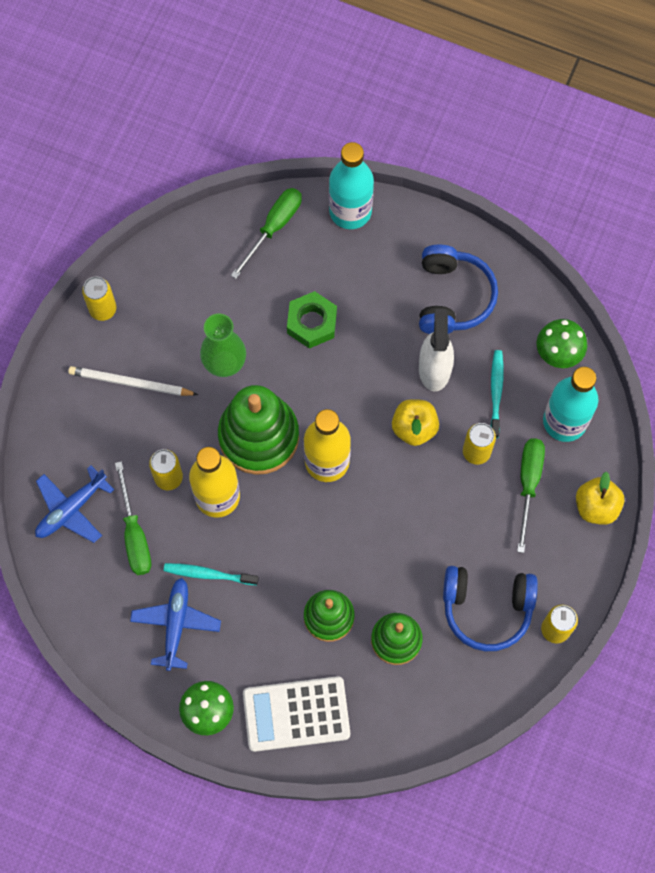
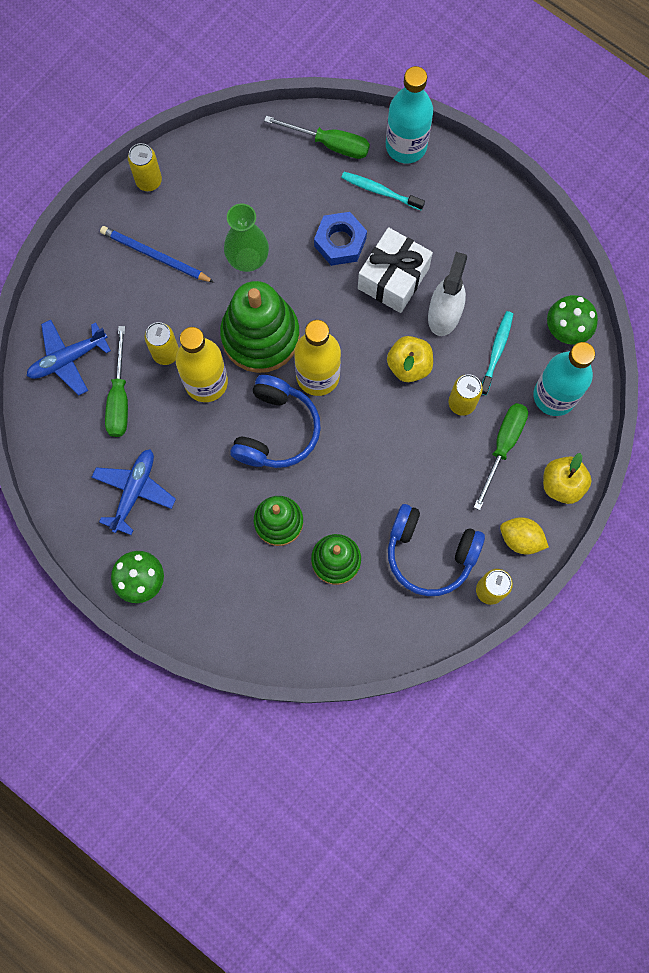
camera: 15 degrees right, 5 degrees up
(130, 383) = (155, 256): white pencil -> blue pencil
(208, 574) = (177, 452): turquoise toothbrush -> turquoise toothbrush (380, 191)
(274, 228) = (329, 144): green screwdriver -> green screwdriver turned 60 degrees clockwise
(296, 714) = (222, 604): white calculator -> none
(311, 323) = (340, 242): green nut -> blue nut
(374, 346) = (393, 278): none -> white gift
(452, 297) = (480, 251): blue headphones -> blue headphones (276, 430)
(571, 571) = (520, 539): none -> yellow lemon

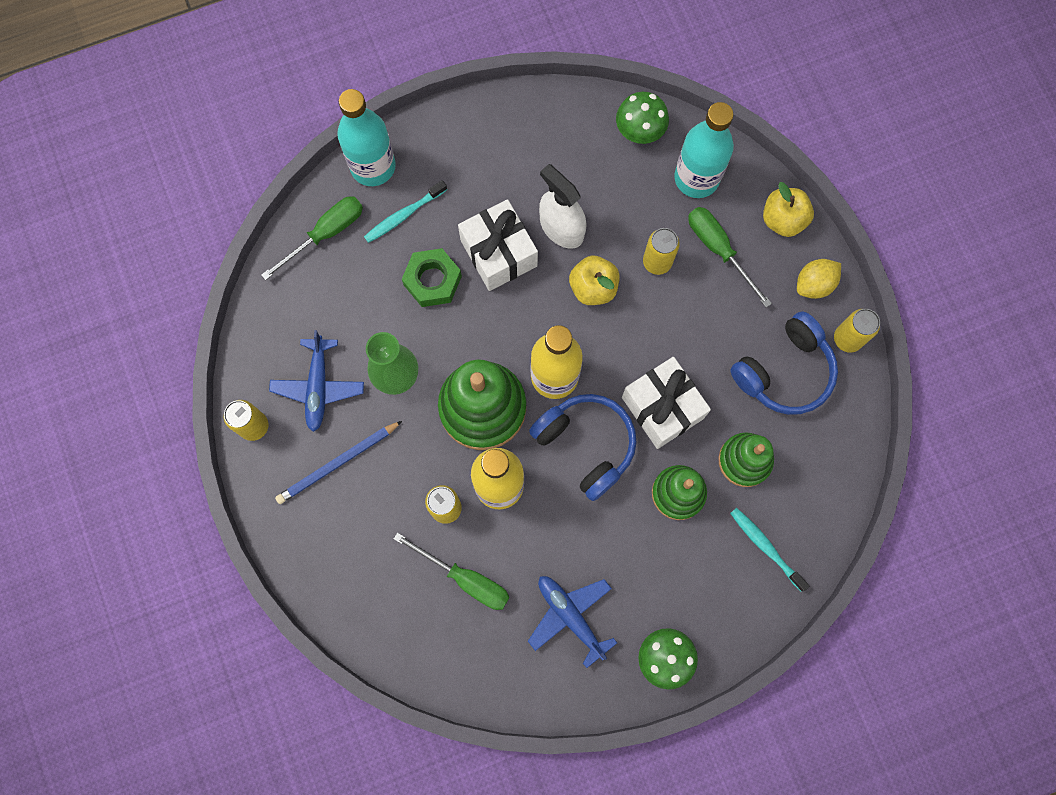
camera: 60 degrees left, 0 degrees up
(67, 359) = (394, 609): blue plane -> blue plane (318, 387)
(340, 242) = (432, 281): blue nut -> green nut
(341, 472) = (662, 408): none -> white gift
(496, 351) = (625, 203): turquoise toothbrush -> turquoise toothbrush (765, 547)

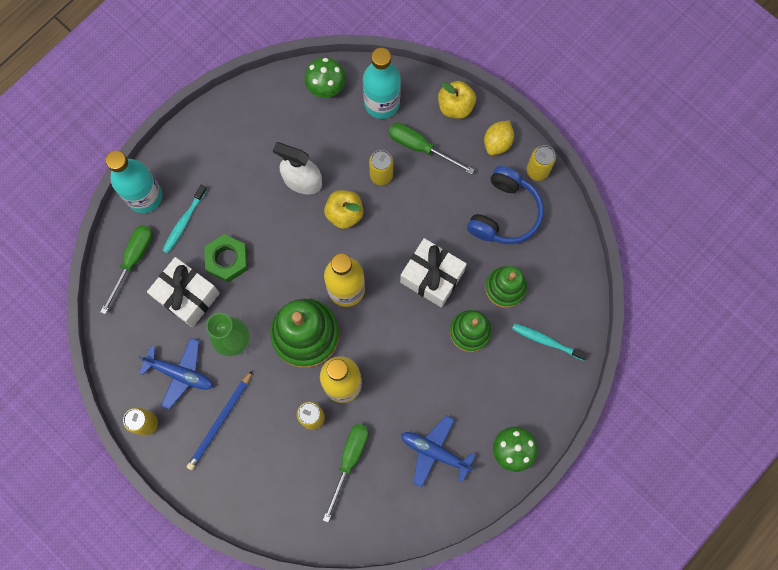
camera: 25 degrees left, 0 degrees up
(318, 387) = (180, 374): blue plane -> blue plane turned 45 degrees counterclockwise
(465, 579) = (349, 460): green screwdriver -> green screwdriver turned 75 degrees counterclockwise
(499, 253) = (266, 219): white gift -> white gift (187, 296)
(586, 445) = (391, 327): blue headphones -> none

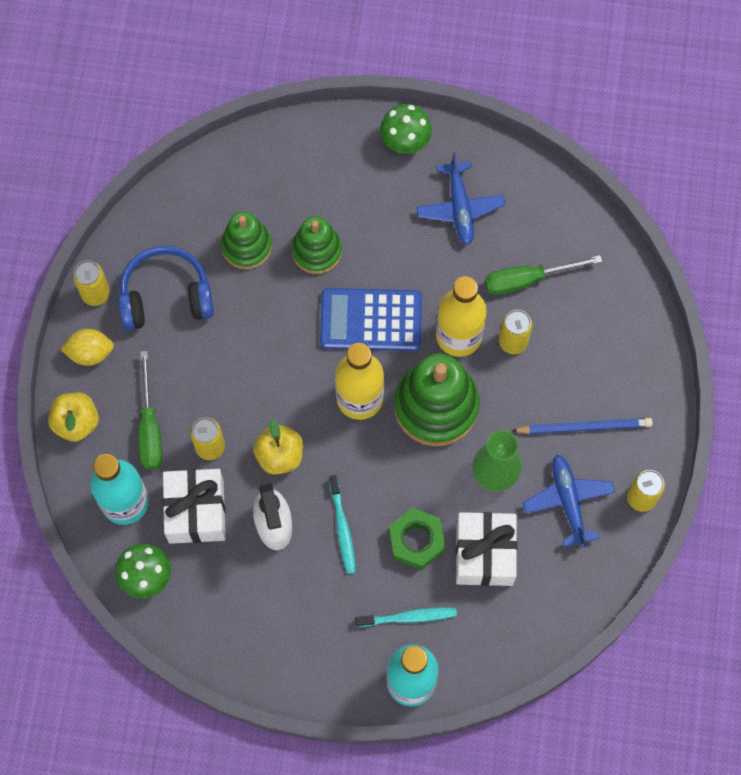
camera: 125 degrees left, 5 degrees down
(133, 261) = (489, 639): green screwdriver -> none
(395, 333) = (371, 320): none -> blue calculator
(432, 277) = (286, 323): white gift -> white gift (196, 511)
(546, 341) = (274, 175): turquoise toothbrush -> turquoise toothbrush (342, 528)

